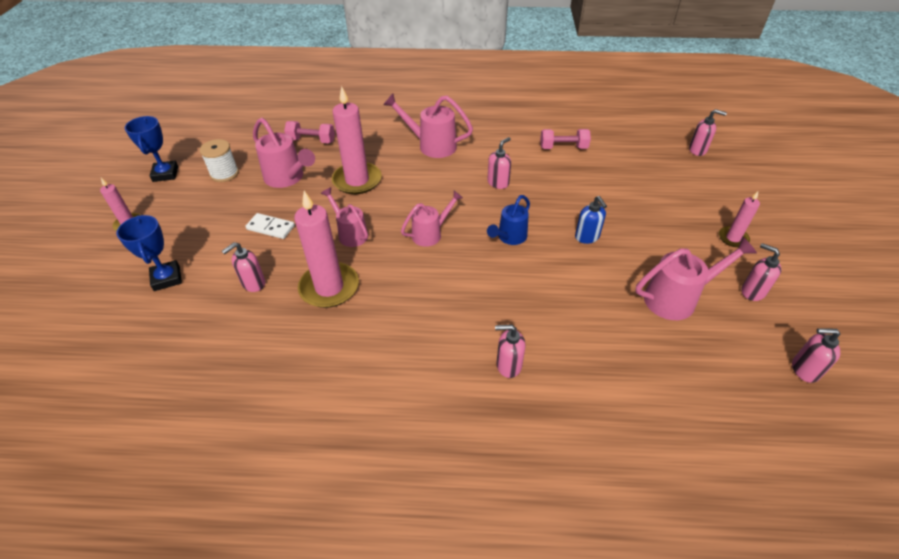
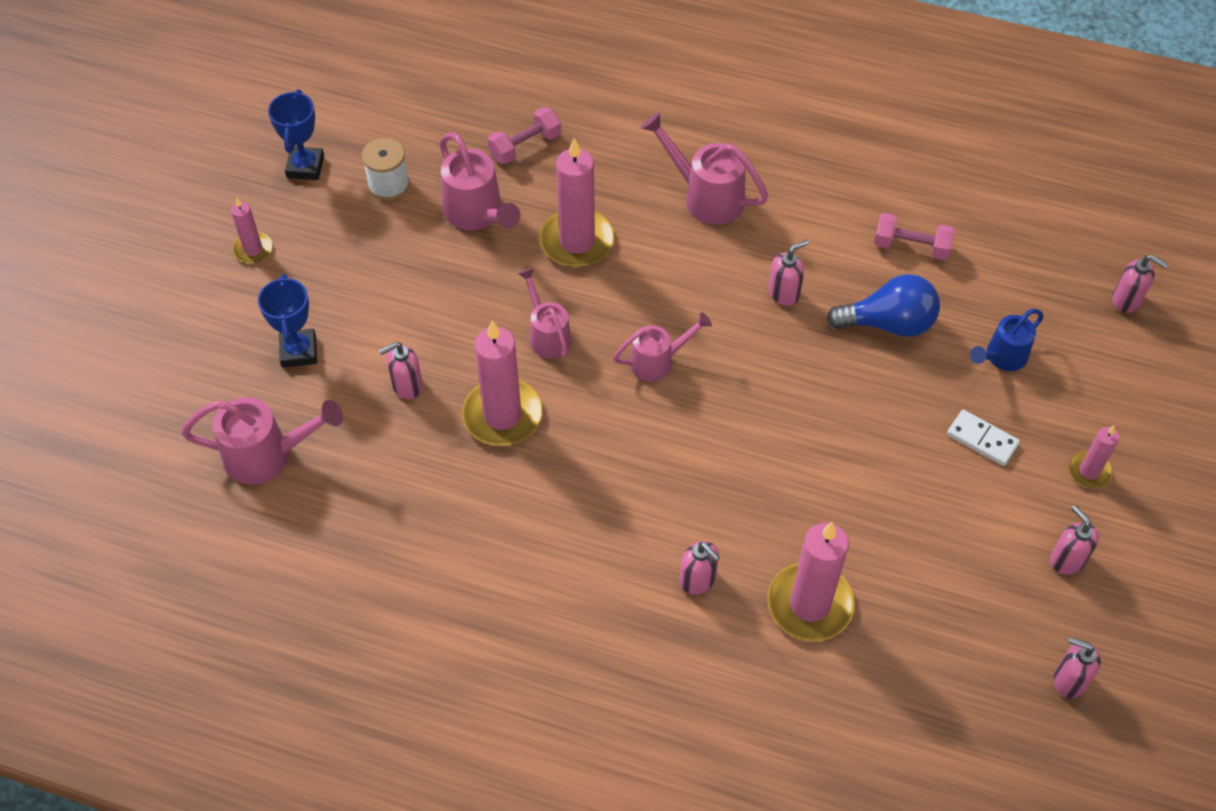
camera: 15 degrees right, 10 degrees up
(270, 228) = (441, 299): white domino -> white domino (982, 439)
(311, 141) = (525, 146): pink dumbbell -> pink dumbbell turned 60 degrees counterclockwise
(508, 365) = (698, 580): pink soap dispenser -> pink soap dispenser turned 150 degrees counterclockwise
(509, 237) = (767, 393): blue watering can -> blue watering can (1002, 357)
(569, 186) = (888, 323): none -> blue light bulb
(587, 237) = (877, 419): blue soap dispenser -> none
(597, 363) = (810, 604): none -> pink candle
(676, 298) = (956, 544): pink watering can -> pink watering can (267, 455)

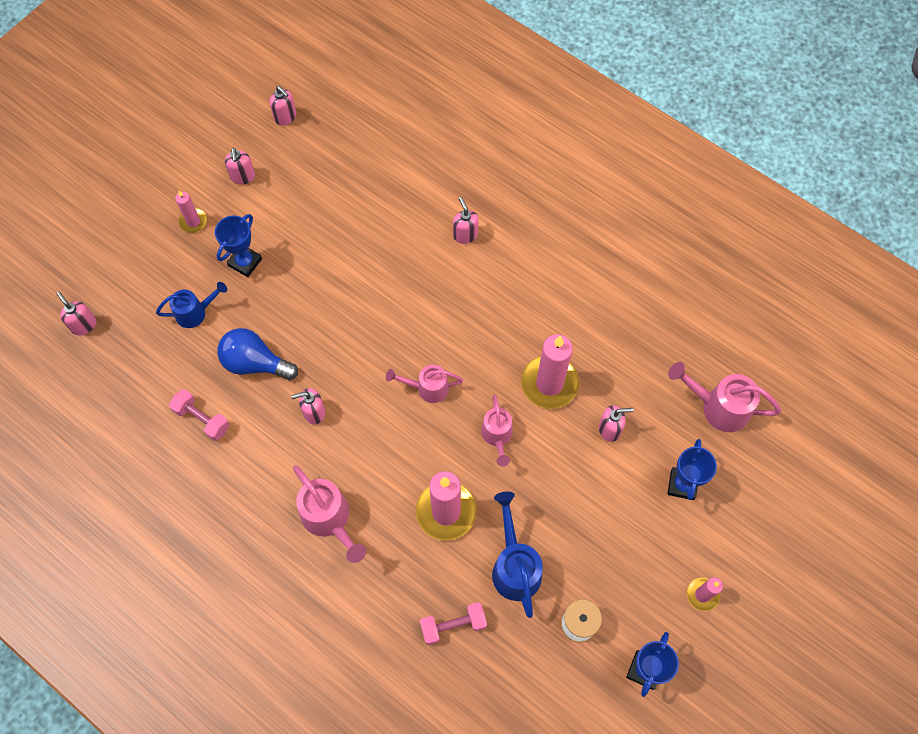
camera: 160 degrees left, 10 degrees up
(477, 214) = (515, 567): pink watering can -> blue watering can
(810, 604) = (406, 200): pink candle -> none
(982, 439) = (245, 262): white domino -> blue trophy

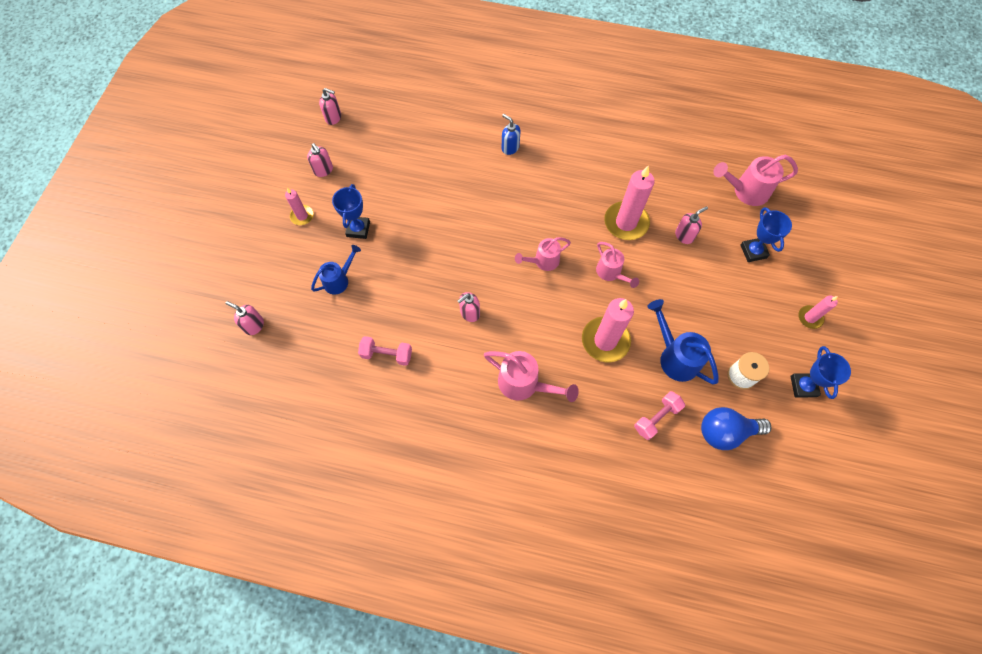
camera: 25 degrees left, 0 degrees up
(255, 363) = (405, 297): blue light bulb -> blue light bulb (725, 432)
(465, 235) = (510, 147): pink soap dispenser -> blue soap dispenser

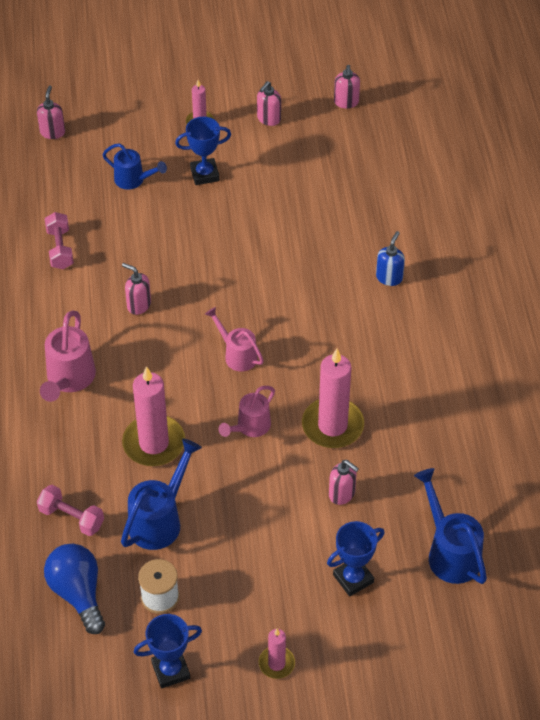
camera: 70 degrees right, 15 degrees down
(746, 191) = (450, 553): pink watering can -> blue watering can

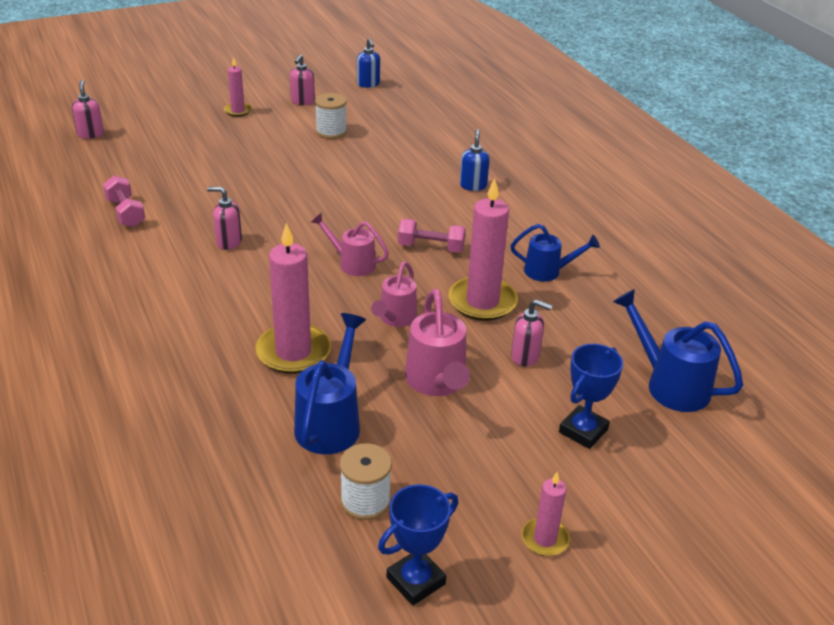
camera: 20 degrees left, 15 degrees down
(69, 379) = (171, 314): pink watering can -> pink watering can (437, 382)
(71, 518) = (220, 442): pink dumbbell -> pink dumbbell (431, 247)
(78, 593) = (257, 521): blue light bulb -> none
(133, 180) = (186, 155): blue watering can -> blue watering can (547, 271)
(204, 174) = (257, 142): blue trophy -> none
(281, 171) = (331, 131): none -> white spool
(346, 102) = (368, 84): pink soap dispenser -> blue soap dispenser

